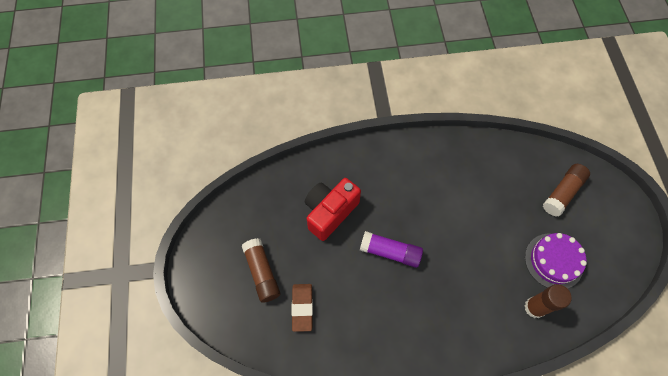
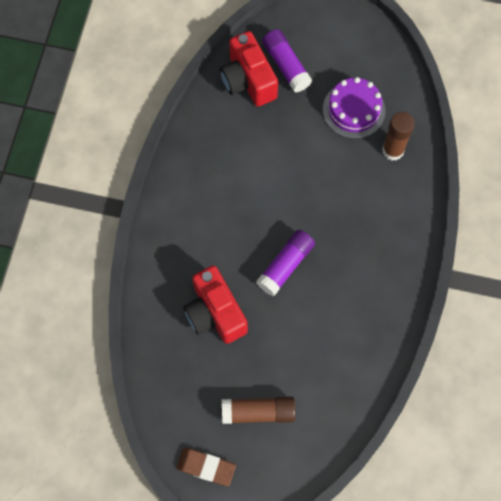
camera: 70 degrees left, 5 degrees up
(302, 307) = (313, 380): brown eraser -> brown eraser (206, 467)
(533, 169) = (248, 80): none -> red camera
(562, 193) = (286, 65): brown glue stick -> purple glue stick

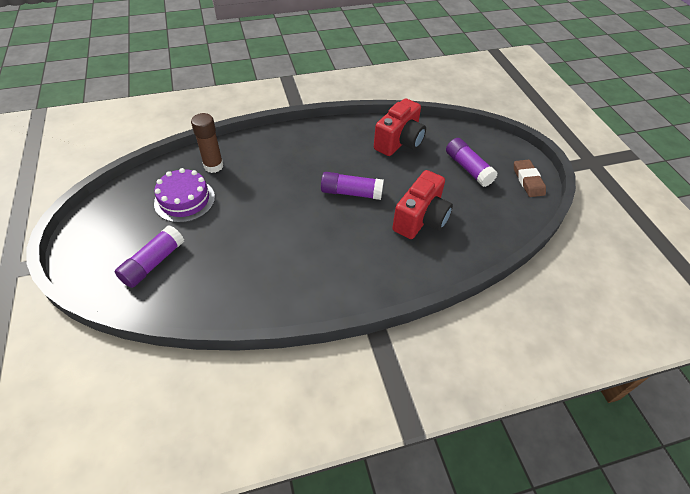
camera: 120 degrees left, 20 degrees down
(248, 80) = (183, 286): red camera -> red camera (399, 142)
(258, 412) = (468, 168): brown glue stick -> purple glue stick

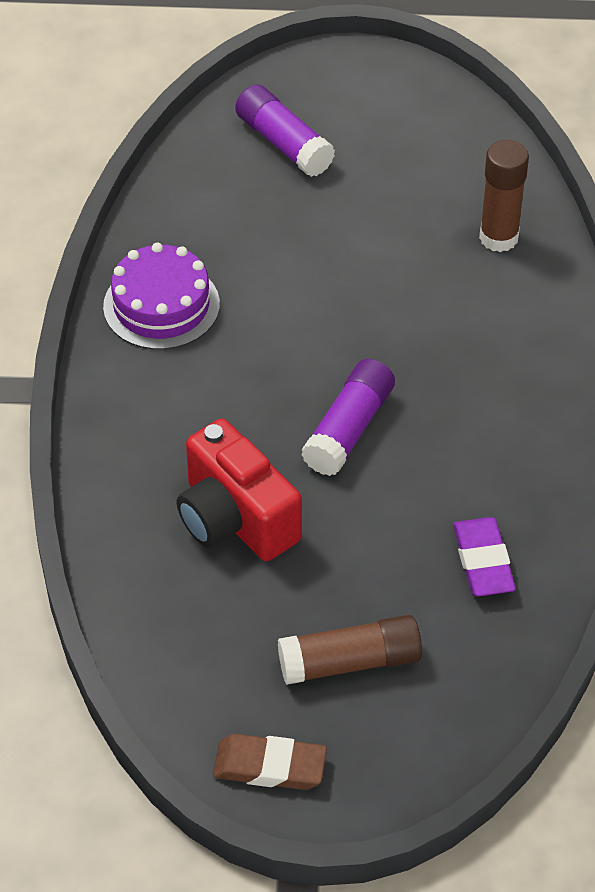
camera: 110 degrees right, 0 degrees up
(184, 200) = (416, 190): purple cake -> purple cake (161, 305)
(399, 142) = (483, 561): red camera -> purple eraser
(468, 168) = (350, 662): purple glue stick -> brown glue stick

